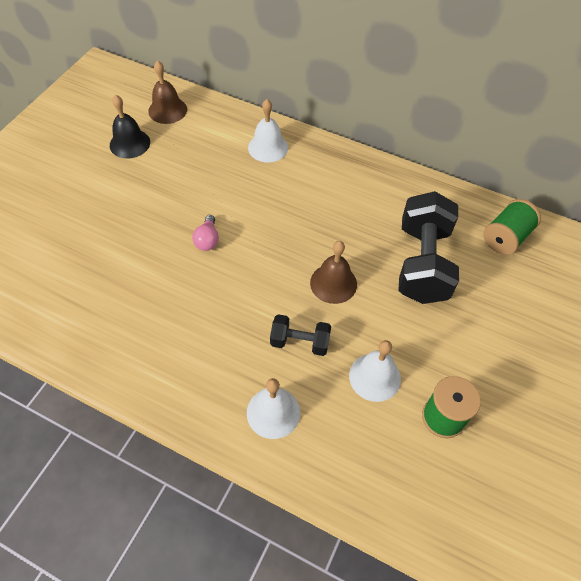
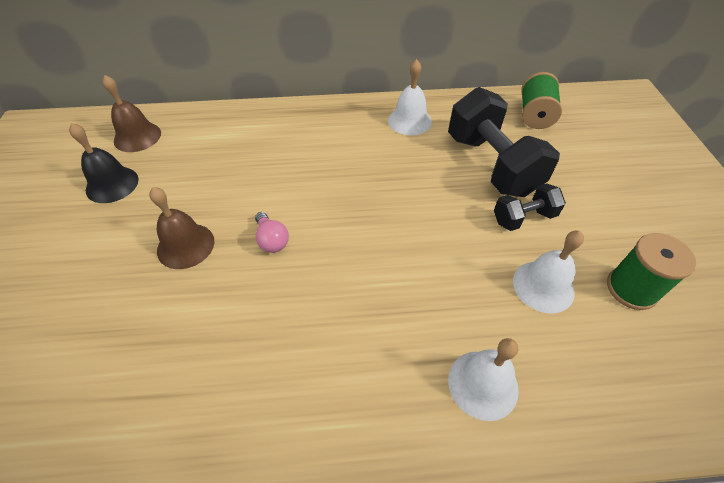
camera: 30 degrees left, 5 degrees down
(268, 147) = (271, 129): white bell -> white bell (409, 121)
(300, 342) = (447, 292): black dumbbell -> black dumbbell (523, 218)
(333, 283) = (431, 219): brown bell -> brown bell (185, 245)

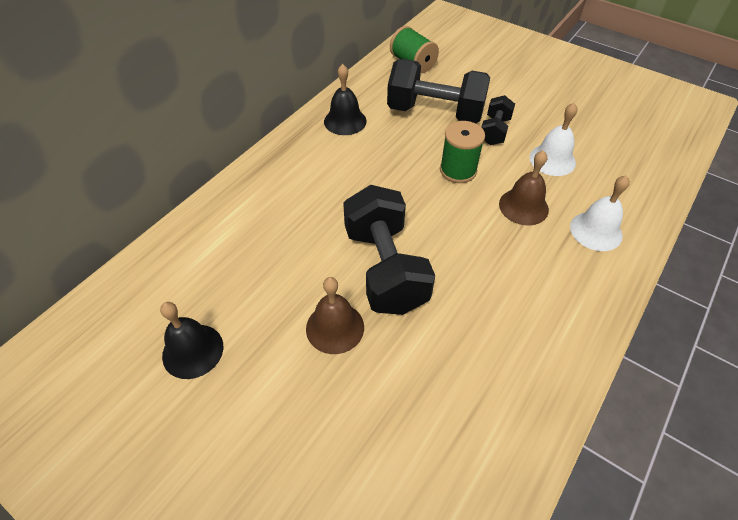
camera: 50 degrees left, 0 degrees up
(137, 136) = (142, 301): brown bell -> brown bell (523, 206)
(272, 240) = (385, 268): pink light bulb -> black dumbbell
(409, 121) = (345, 121): white bell -> black bell
(631, 289) = (584, 128): green spool -> green spool (458, 170)

